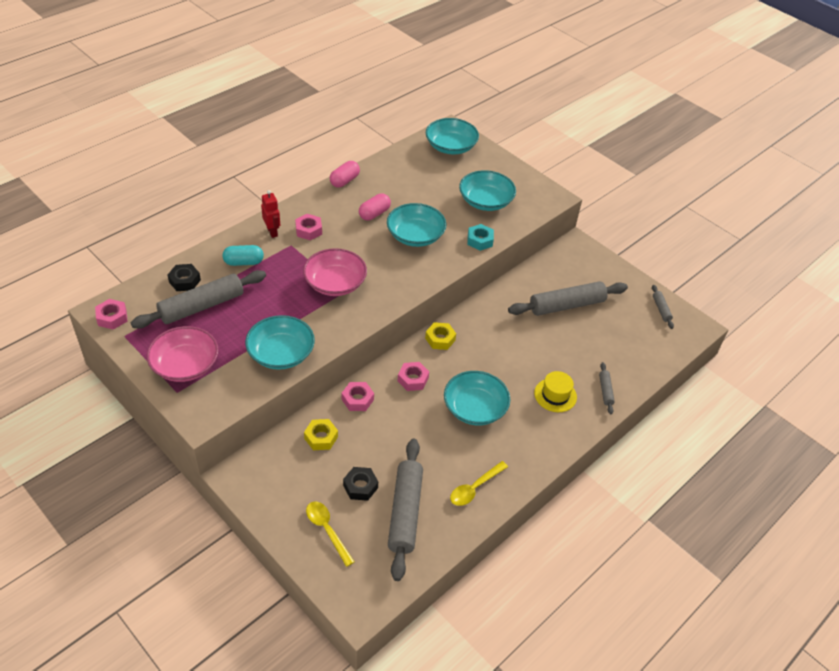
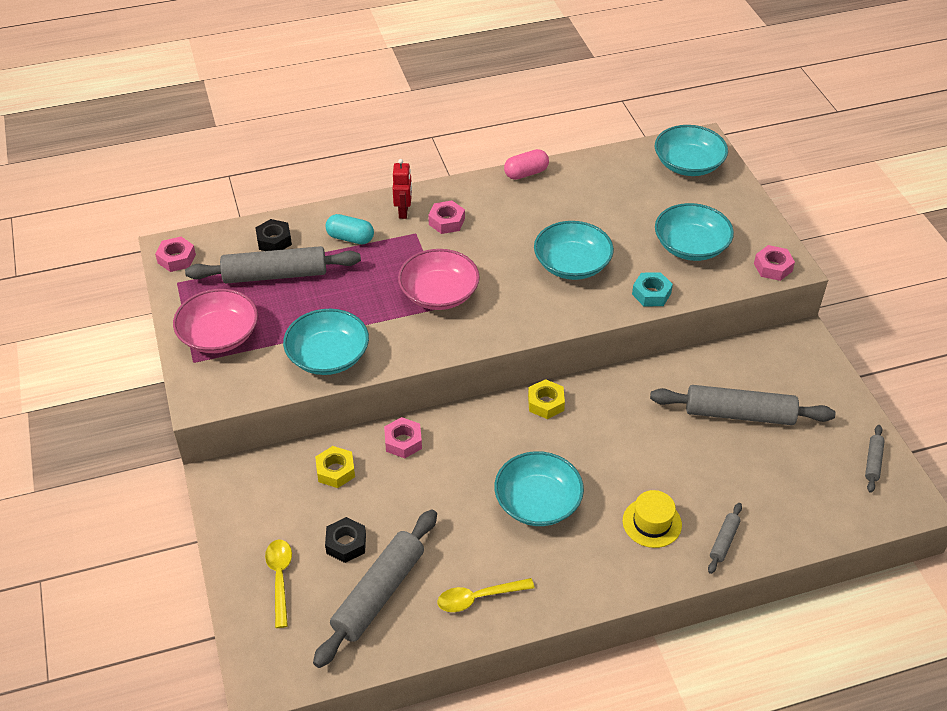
camera: 30 degrees right, 0 degrees up
(374, 214) = (537, 223): pink capsule -> none
(413, 379) = (483, 440): pink nut -> pink nut (773, 267)

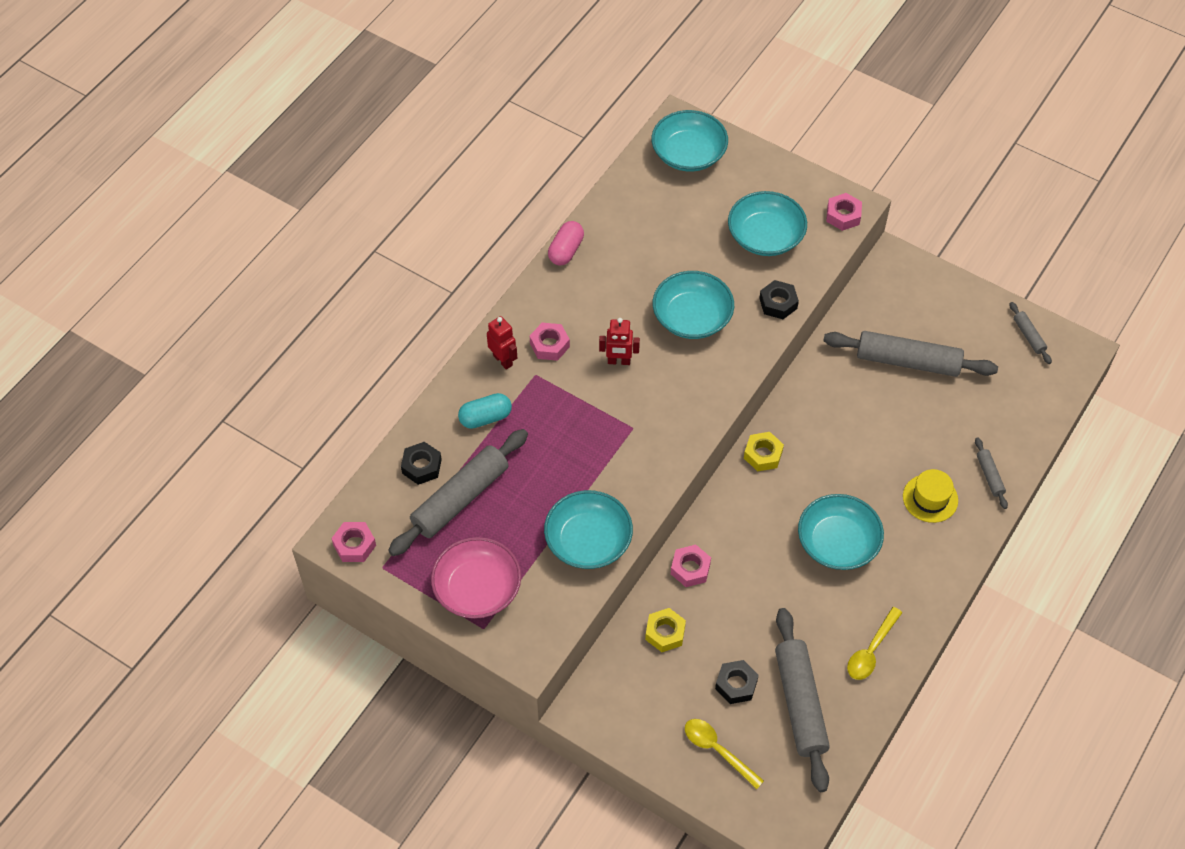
camera: 40 degrees left, 10 degrees up
(439, 293) = (615, 419): pink bowl -> none
(484, 260) = (619, 361): none -> red robot
(651, 294) = (778, 303): turquoise nut -> black nut
(739, 414) = (908, 361): grey rolling pin -> grey rolling pin turned 45 degrees clockwise

